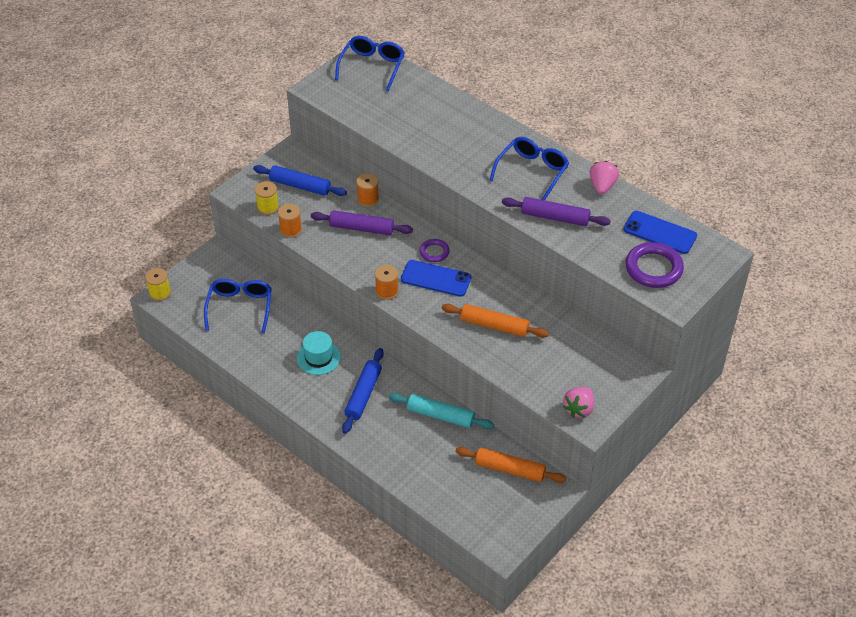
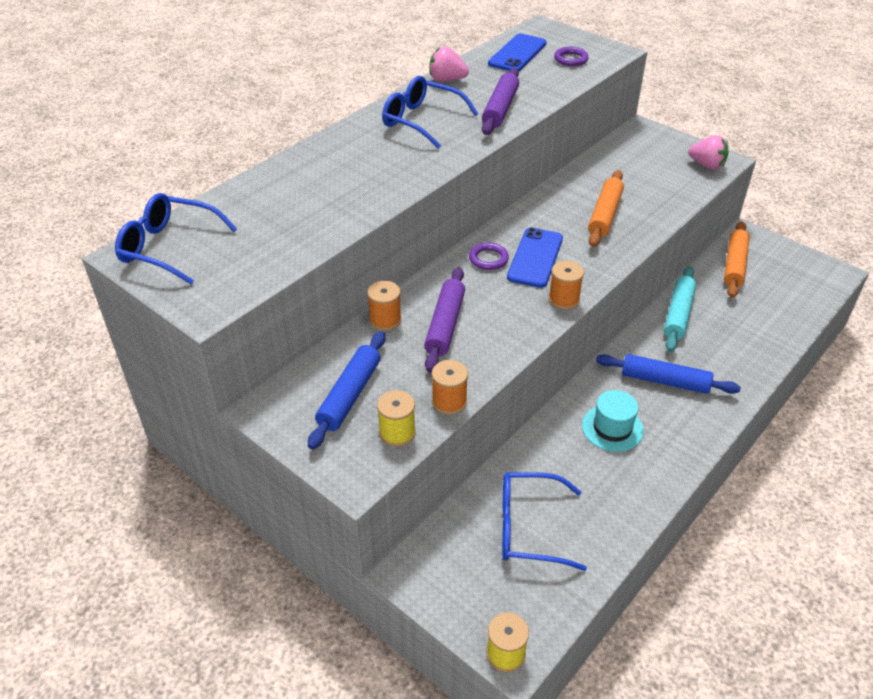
camera: 90 degrees left, 5 degrees down
(653, 268) = (570, 59): purple ring -> purple ring, size x0.56

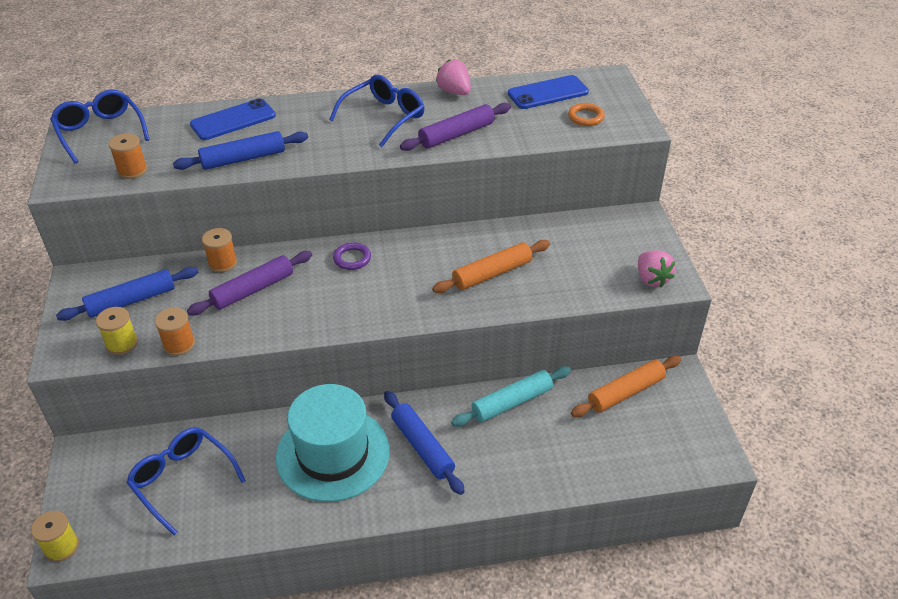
camera: 40 degrees right, 0 degrees up
(355, 203) = (243, 159): none -> blue rolling pin
(422, 121) = (384, 117): blue glasses -> blue glasses turned 60 degrees clockwise
(535, 258) = (386, 277): blue phone -> blue phone (233, 120)
(564, 299) = (359, 321): orange spool -> orange spool (132, 170)
(570, 59) = (585, 117): purple ring -> orange ring
(612, 428) = (333, 454): turquoise hat -> turquoise hat, size x1.89

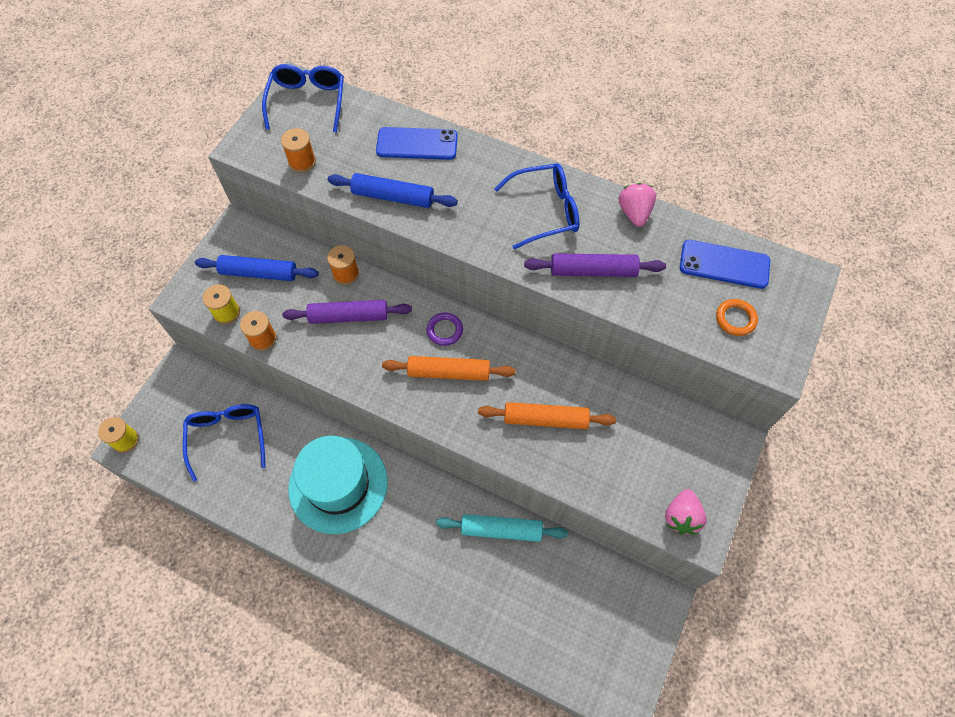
camera: 35 degrees right, 20 degrees up
(422, 447) = (404, 524): blue rolling pin -> none
(626, 392) = (601, 585): orange rolling pin -> orange rolling pin (449, 372)

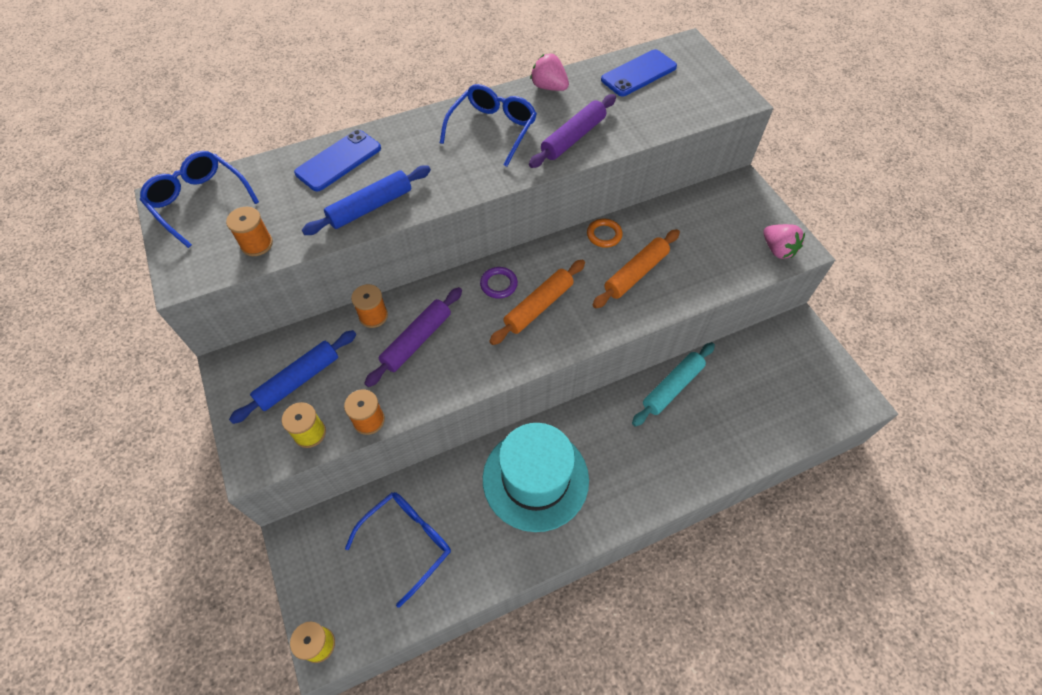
camera: 50 degrees left, 5 degrees down
(227, 437) = (407, 542): blue glasses -> blue glasses turned 105 degrees clockwise
(735, 319) = (686, 96): orange ring -> orange ring (604, 235)

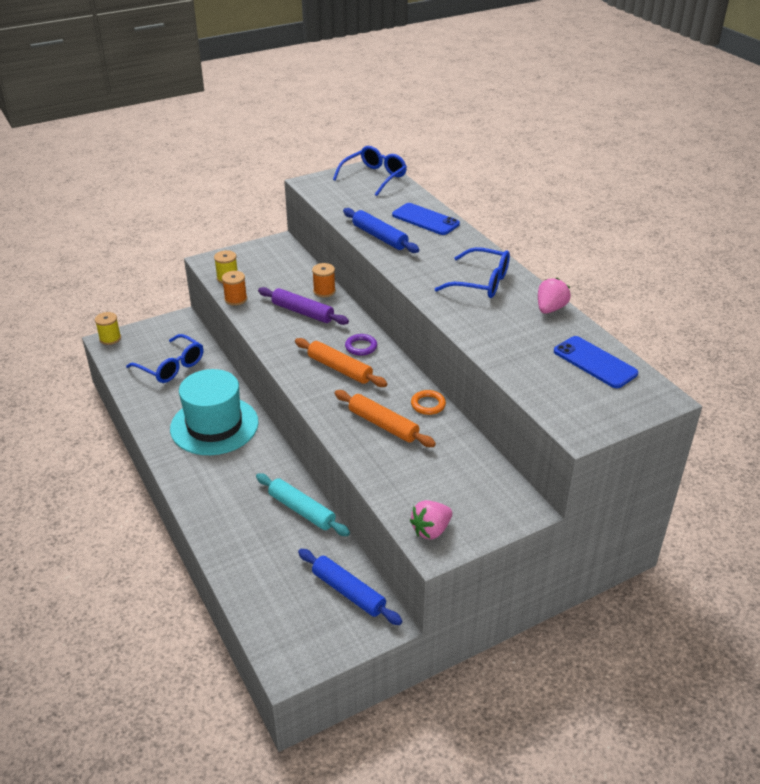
camera: 85 degrees right, 20 degrees down
(257, 244) = (339, 201): orange spool -> none
(298, 380) = (268, 268): blue rolling pin -> blue rolling pin (348, 592)
(573, 138) = (482, 324): purple rolling pin -> none

